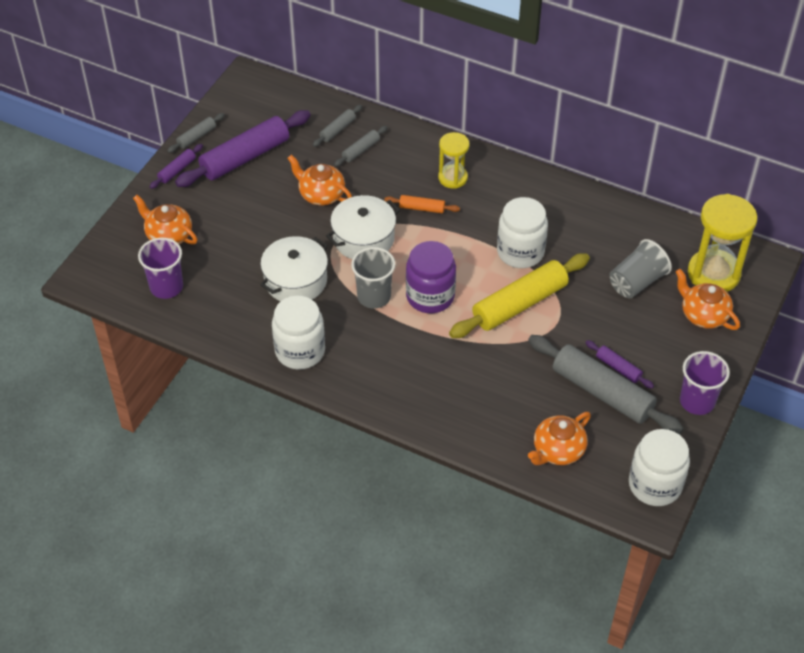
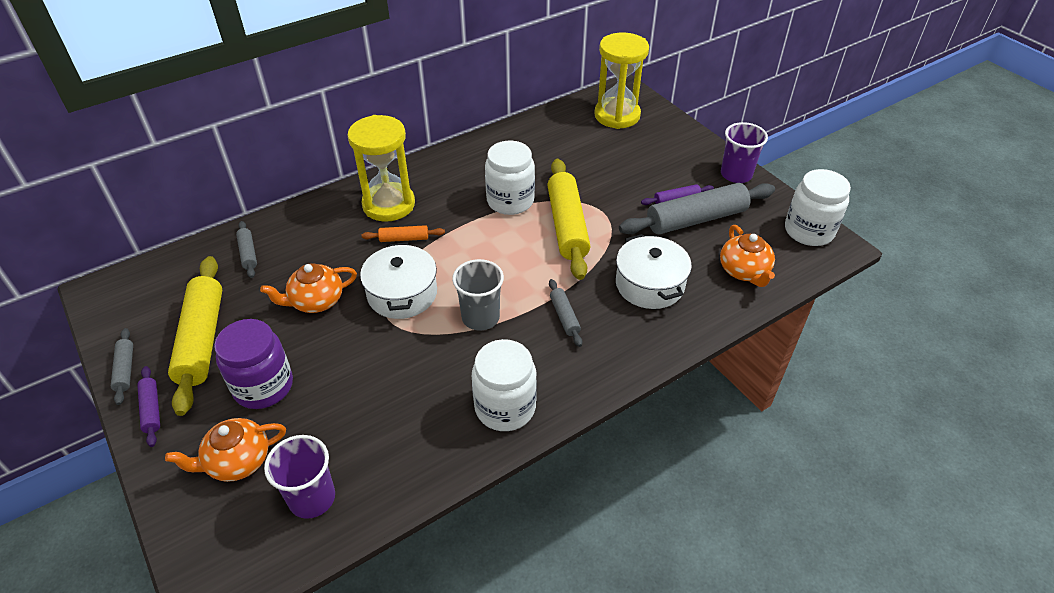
camera: 60 degrees left, 5 degrees down
(245, 157) = (202, 340): purple rolling pin -> yellow rolling pin
(295, 280) = (408, 370): white pot -> white pot (649, 284)
(361, 150) = (292, 248): grey rolling pin -> grey rolling pin (564, 316)
(422, 208) = (404, 238): orange rolling pin -> orange rolling pin turned 45 degrees clockwise
(430, 296) = (512, 277): purple jar -> purple jar (263, 386)
(452, 178) = (389, 205): yellow hourglass -> yellow hourglass, size x1.69
(636, 282) = (595, 154): grey cup -> none
(703, 315) = (653, 136): orange teapot -> none

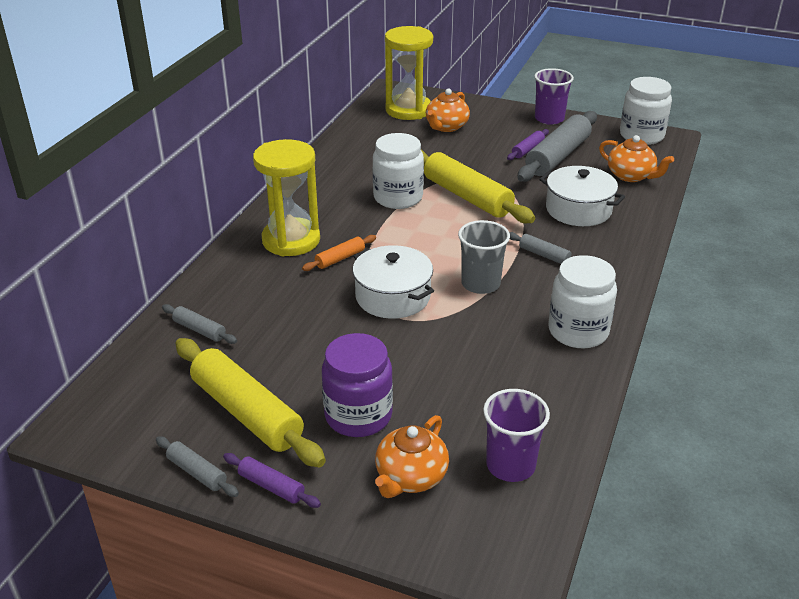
camera: 35 degrees left, 10 degrees down
(316, 301) = (320, 335): orange teapot -> orange teapot (446, 127)

